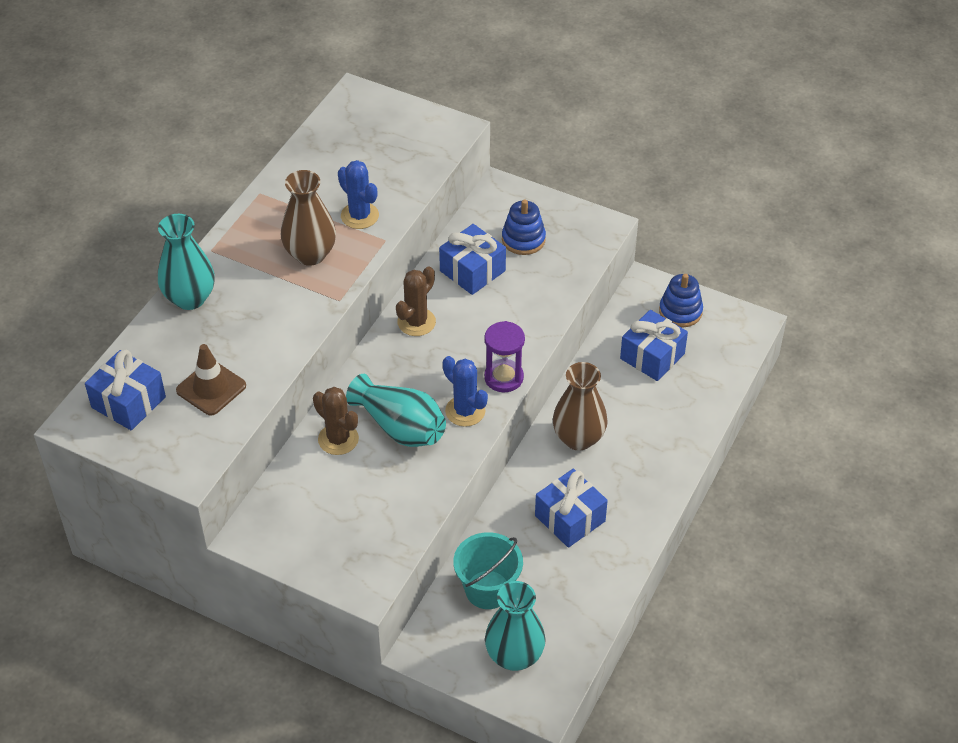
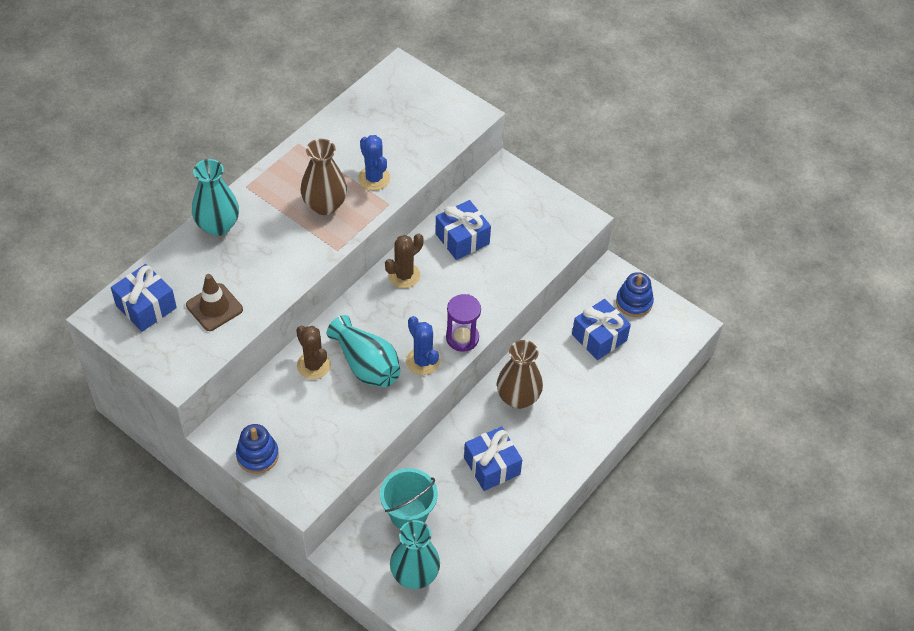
camera: 10 degrees right, 5 degrees up
(523, 239) = (512, 218): blue stacking toy -> blue stacking toy (257, 455)

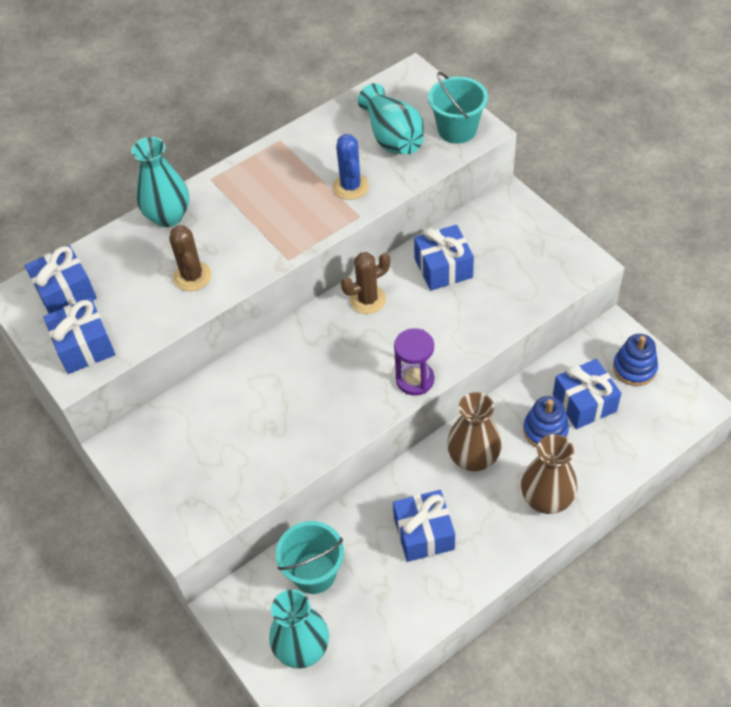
camera: 20 degrees right, 0 degrees up
(179, 351) = (84, 346): none -> blue gift
(214, 307) = (136, 304): brown traffic cone -> none
(257, 455) = (150, 477): blue stacking toy -> blue stacking toy (545, 430)
(313, 365) = (241, 385): brown cactus -> brown cactus (192, 276)
(325, 205) = (288, 209): brown vase -> brown vase (546, 499)
(366, 365) = (298, 394): turquoise vase -> turquoise vase (392, 137)
(422, 361) = (363, 399): blue cactus -> none
(453, 116) = (457, 130): none -> turquoise bucket

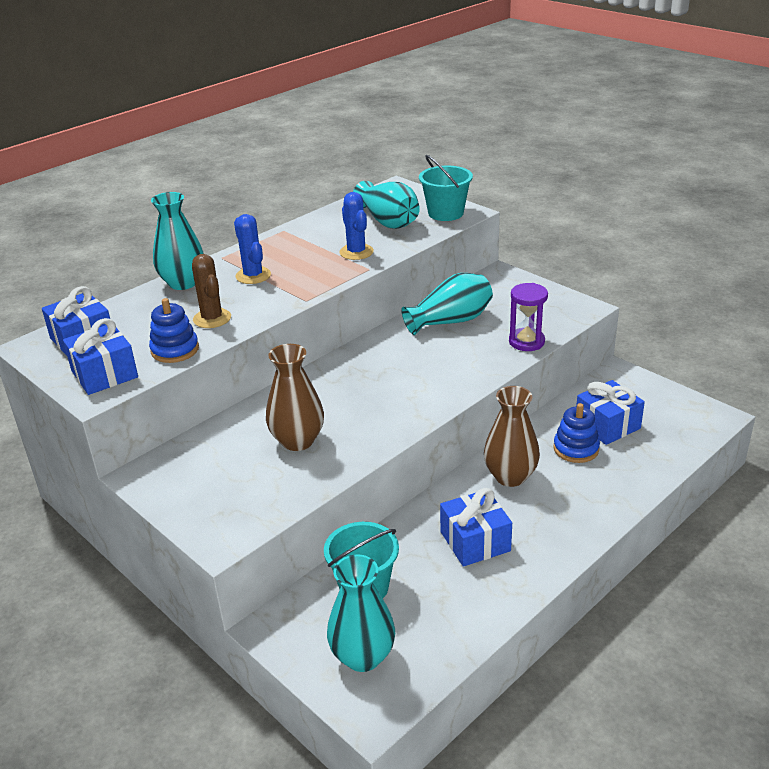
camera: 10 degrees left, 20 degrees down
(240, 213) = (253, 276): none -> blue cactus
(368, 300) = (383, 347): brown cactus -> none
(415, 380) = (443, 398): purple hourglass -> purple hourglass (526, 342)
(443, 268) = (451, 321): blue gift -> turquoise vase
(546, 499) = (593, 501): brown vase -> brown vase (297, 441)
(634, 368) = (646, 396): blue stacking toy -> blue stacking toy (175, 350)

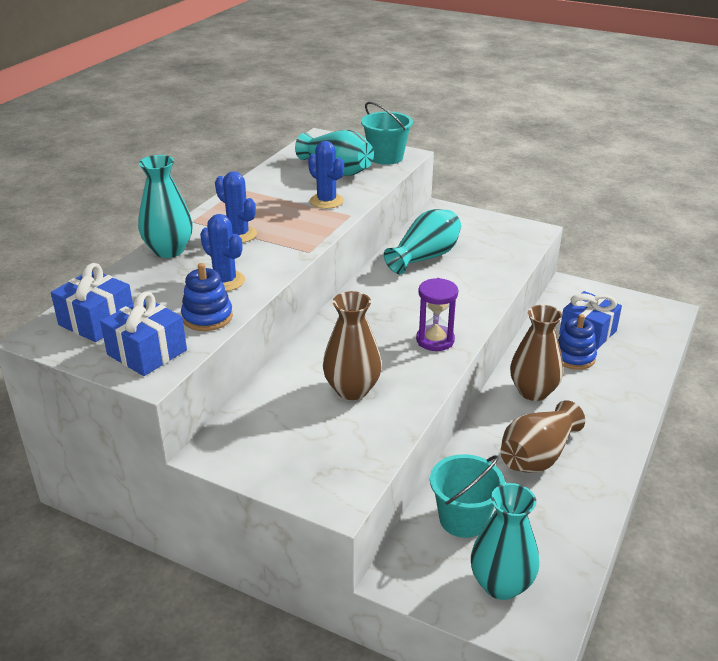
camera: 20 degrees left, 0 degrees up
(212, 318) = (225, 281): brown cactus -> blue cactus
(475, 541) = (537, 456): blue gift -> brown vase
(526, 342) = (504, 266): purple hourglass -> purple hourglass (435, 340)

